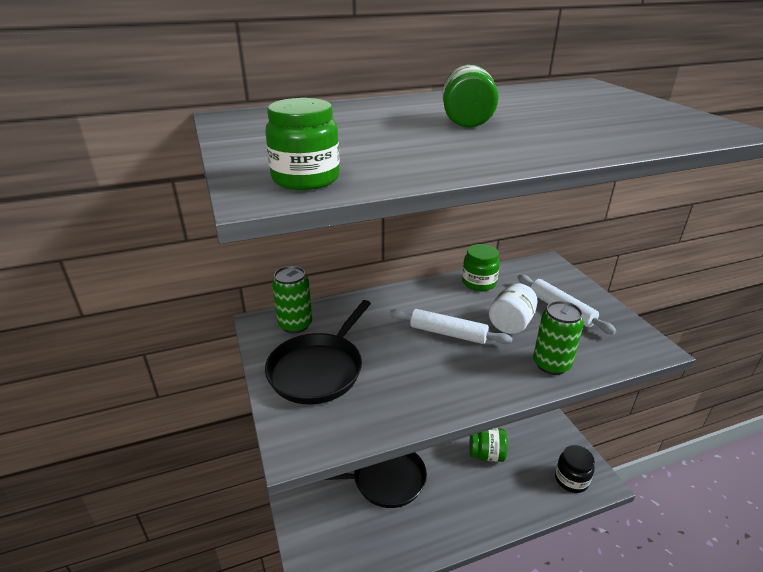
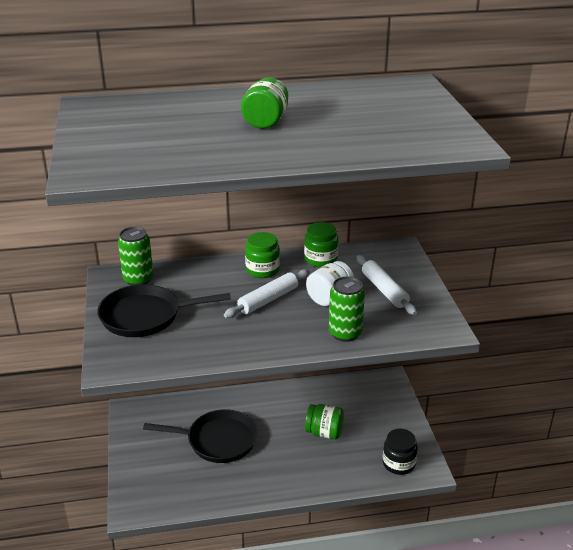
camera: 10 degrees right, 0 degrees up
(305, 179) = (113, 166): green jar -> green jar (262, 270)
(318, 370) = (145, 316): black pan -> black pan turned 45 degrees clockwise
(448, 333) = (268, 300): white rolling pin -> white rolling pin turned 75 degrees counterclockwise

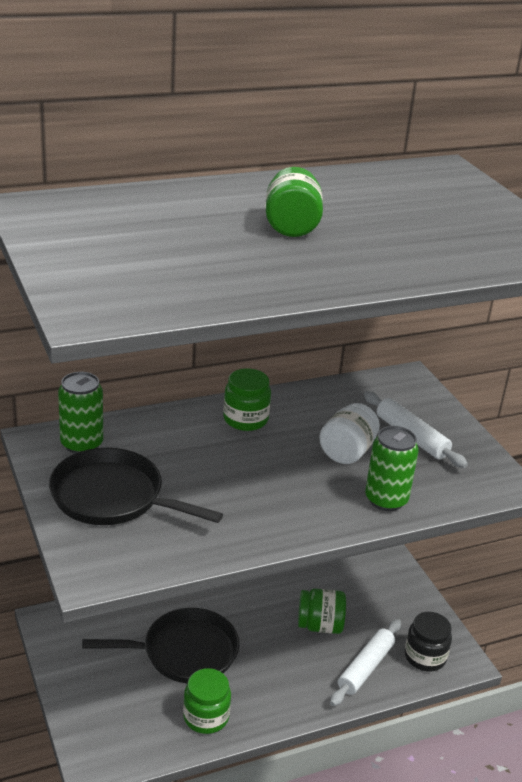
camera: 15 degrees left, 0 degrees up
(145, 316) = (113, 497): black pan -> black pan turned 45 degrees clockwise
(268, 300) = (269, 461): white rolling pin -> white rolling pin (365, 668)
(320, 259) = (315, 400): green jar -> green jar (206, 717)

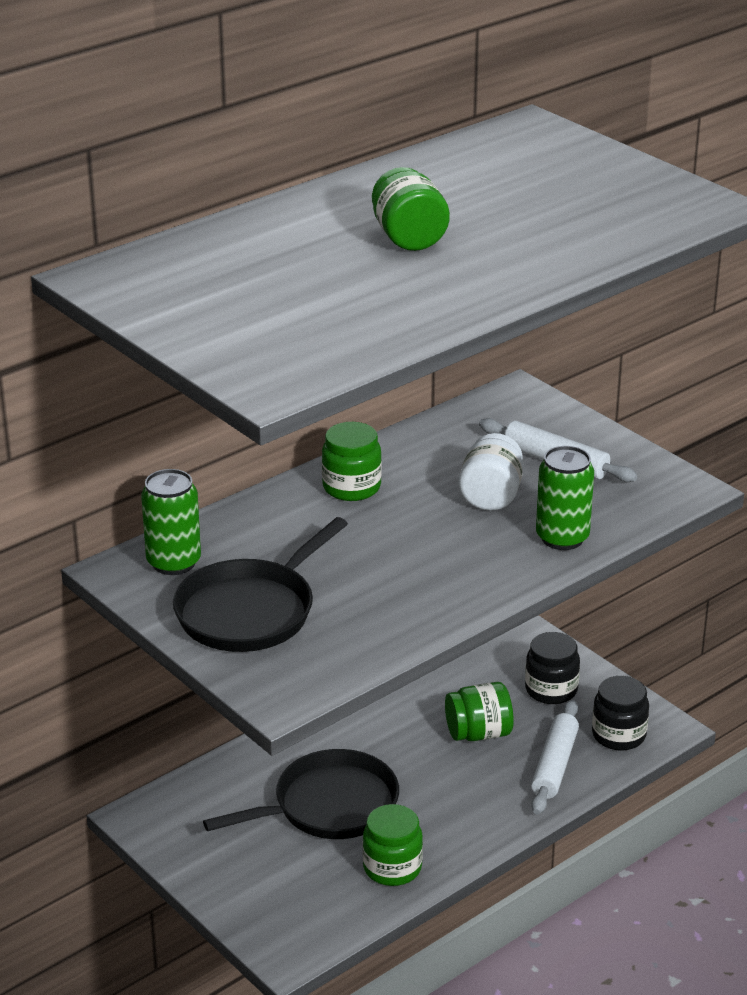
camera: 15 degrees left, 0 degrees up
(113, 497) = (250, 611): black pan -> black pan turned 60 degrees counterclockwise
(389, 606) = (551, 690): none -> black jar

